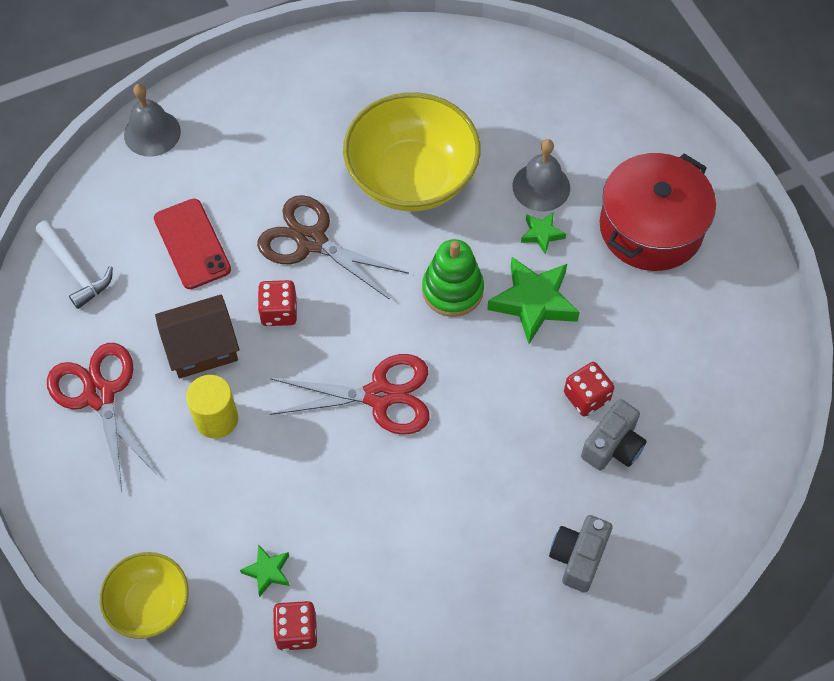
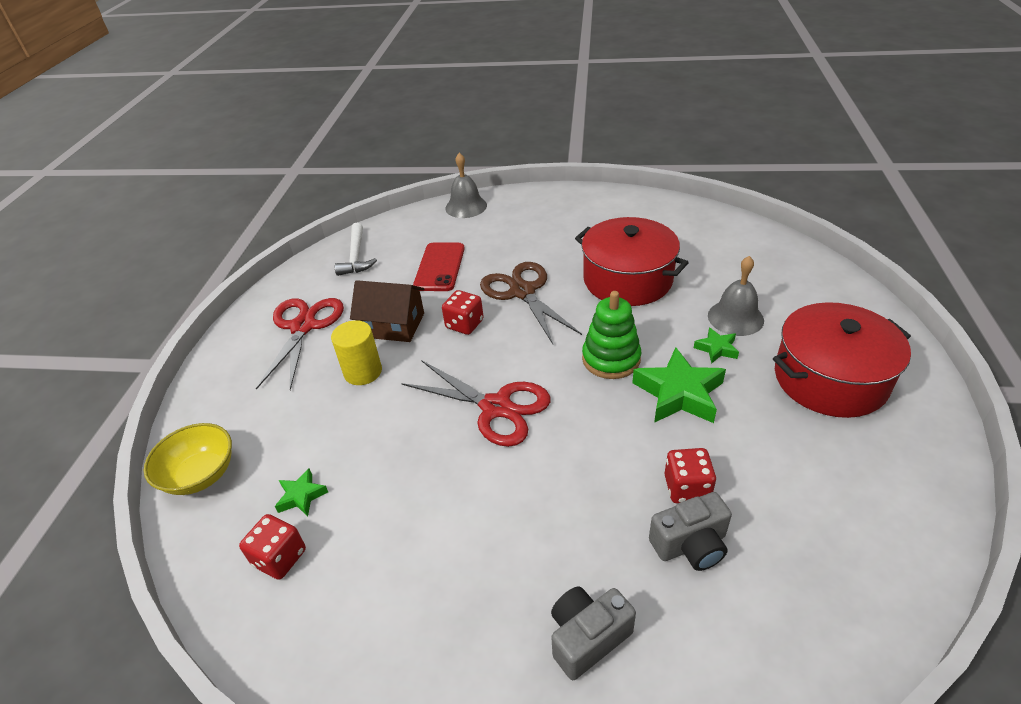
camera: 35 degrees right, 20 degrees down
(412, 177) = (627, 280): yellow bowl -> red pot

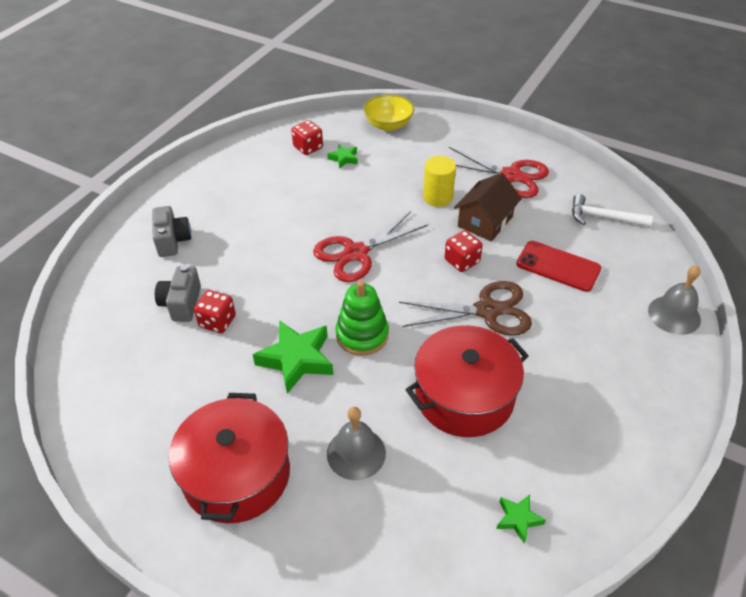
camera: 110 degrees right, 5 degrees up
(716, 349) = (326, 413): green star -> green star (518, 519)

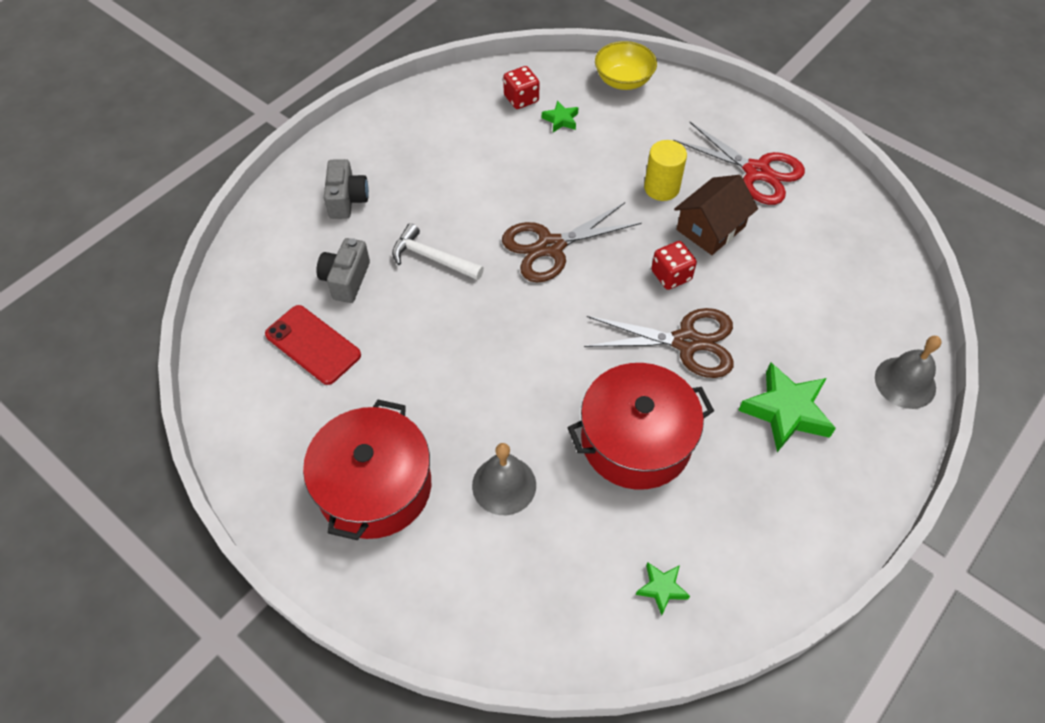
camera: 10 degrees right, 10 degrees up
(217, 321) = (381, 307): red dice -> none
(296, 359) = (460, 367): green star -> green star (786, 411)
(355, 253) = (550, 246): red scissors -> brown scissors
(362, 335) = (537, 349): green stacking toy -> none
(558, 266) = (783, 299): red phone -> red phone (313, 345)
(603, 217) = (855, 244): white hammer -> white hammer (432, 258)

